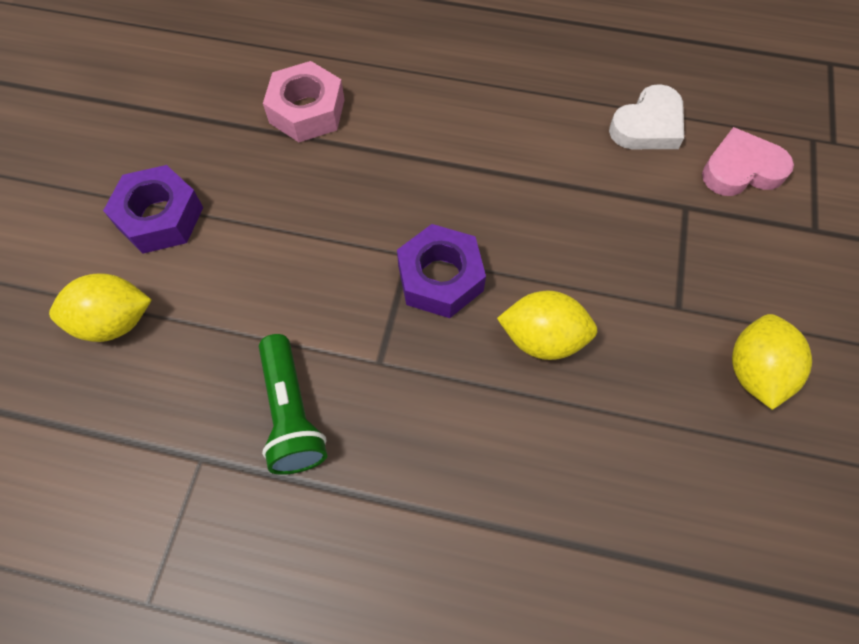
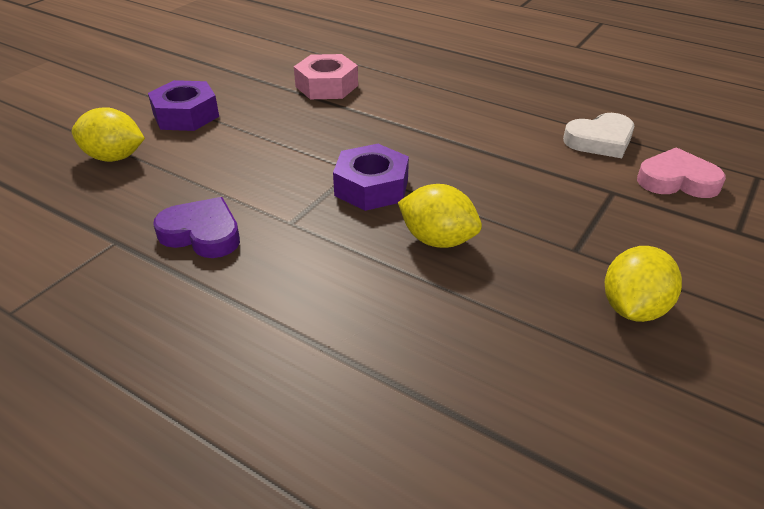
camera: 20 degrees right, 25 degrees down
(292, 413) = (202, 234): green flashlight -> purple heart

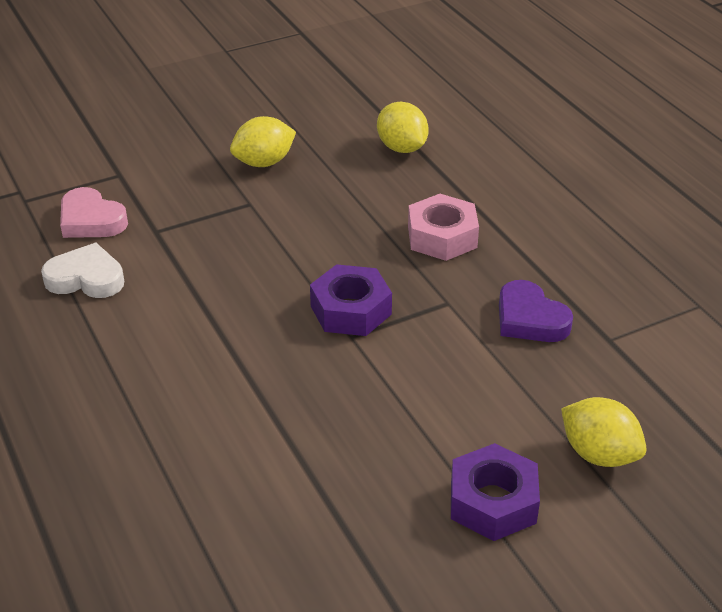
camera: 150 degrees left, 0 degrees up
(327, 86) = (276, 487): pink nut -> pink nut (442, 237)
(437, 240) = (340, 245): yellow lemon -> yellow lemon (402, 148)

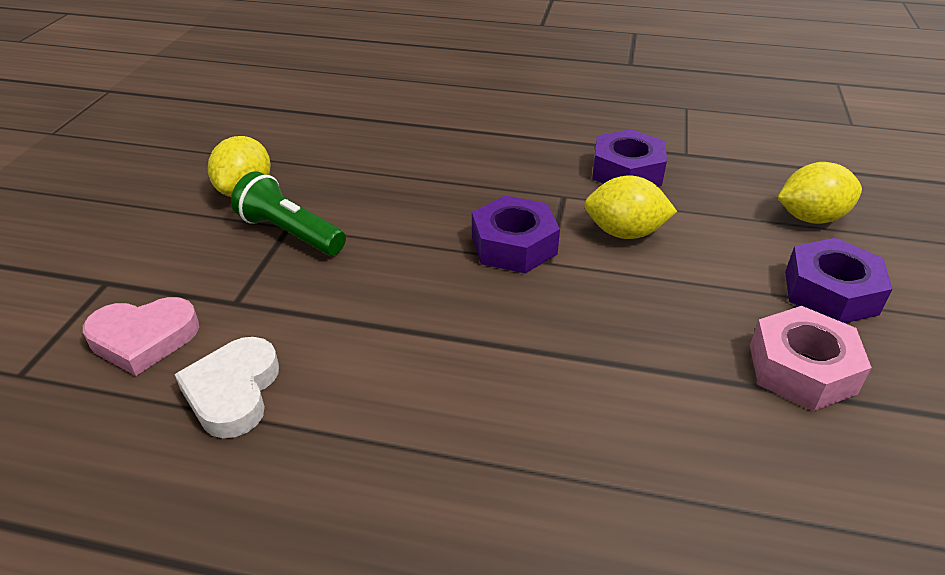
camera: 50 degrees left, 0 degrees up
(86, 278) = (233, 392): white heart -> white heart turned 45 degrees counterclockwise
(243, 208) = (290, 233): none -> green flashlight
(402, 148) = (344, 123): yellow lemon -> yellow lemon (624, 233)
(442, 237) = (480, 159): pink nut -> pink nut (801, 369)
(530, 319) = (627, 171): purple heart -> purple nut

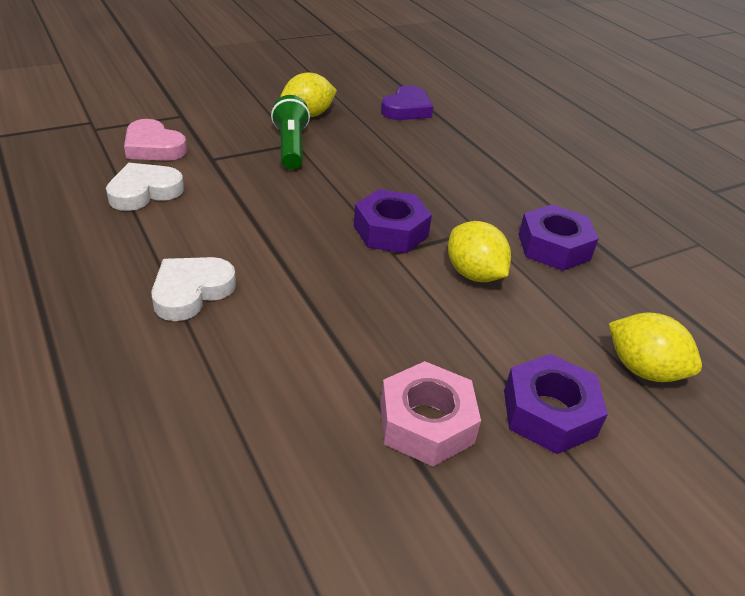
camera: 45 degrees right, 0 degrees up
(324, 128) = (407, 109): none -> purple heart
(476, 441) = (191, 291): none -> white heart

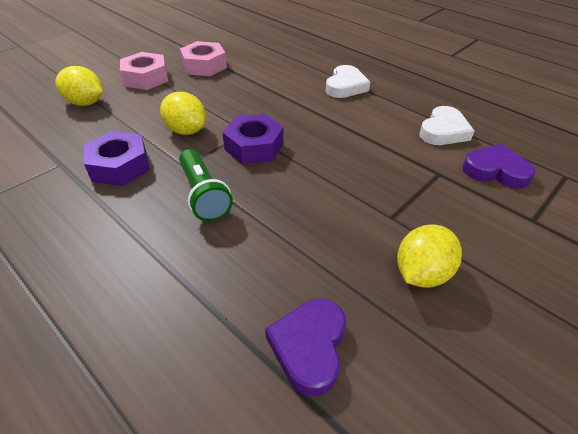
camera: 165 degrees right, 5 degrees up
(153, 147) = (495, 171): pink heart -> purple heart
(290, 146) = (392, 210): green flashlight -> green flashlight (204, 195)
(549, 413) = (146, 78): purple nut -> pink nut

